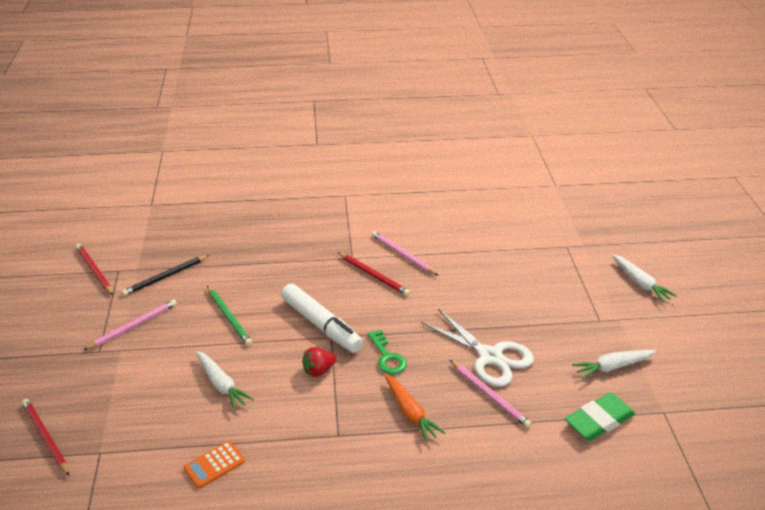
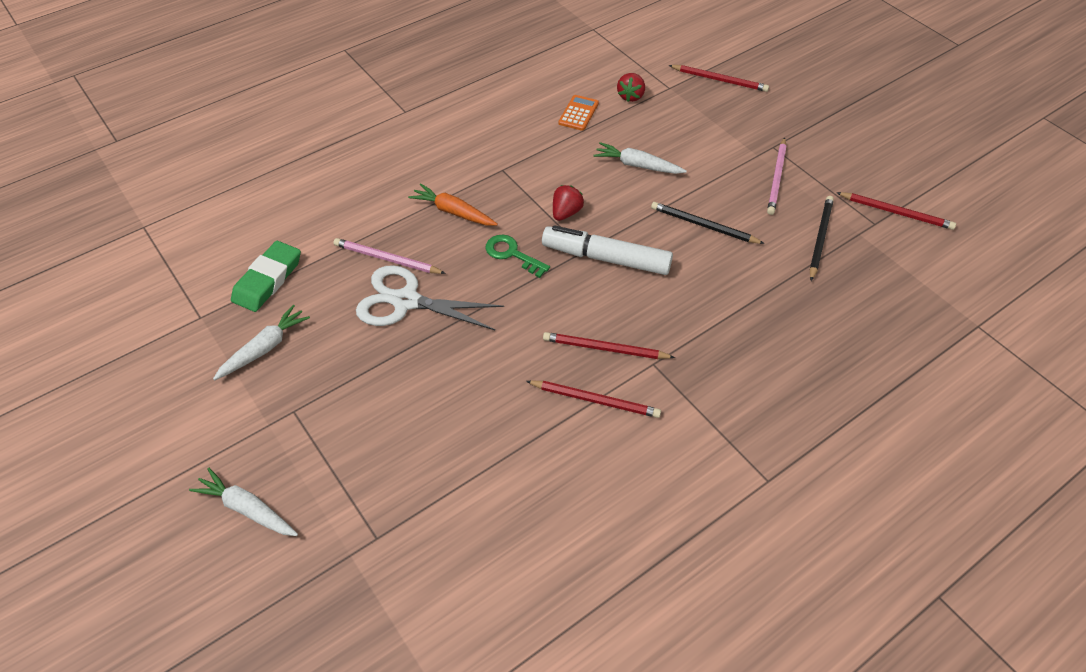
camera: 150 degrees right, 15 degrees up
(146, 460) = (630, 96): none -> red strawberry
(229, 317) = (704, 226): green pencil -> black pencil
(403, 255) = (595, 400): pink pencil -> red pencil

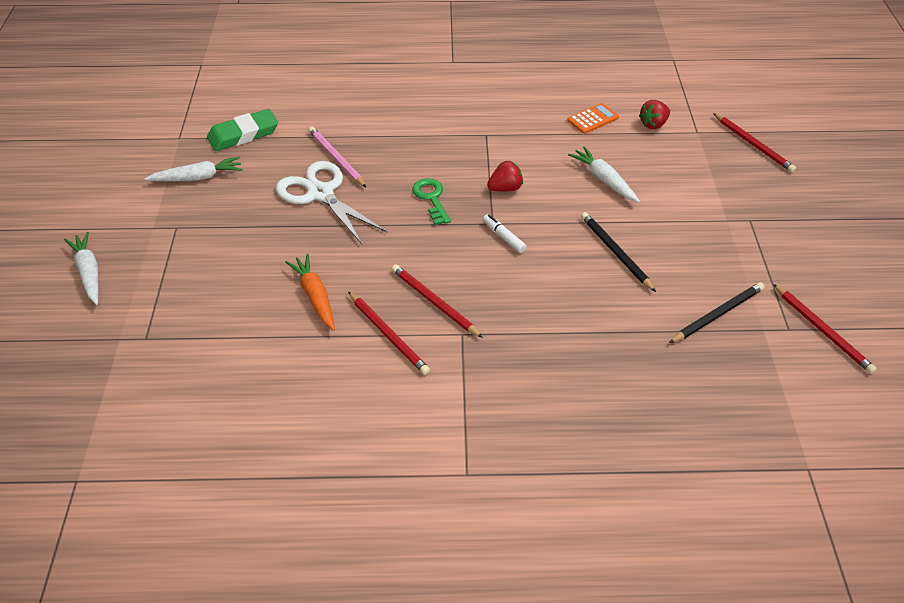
camera: 35 degrees right, 5 degrees down
(453, 212) = (417, 148): orange carrot -> orange carrot (315, 296)
(606, 258) = (503, 237): white marker -> white marker, size x0.45
(777, 178) = (726, 246): pink pencil -> none

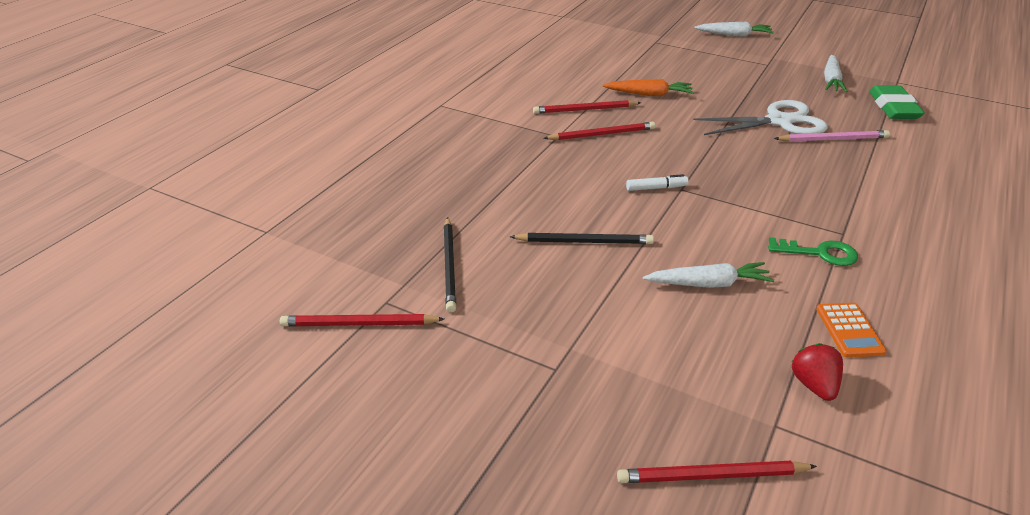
camera: 120 degrees right, 10 degrees down
(431, 198) = (740, 169): green key -> green key (819, 253)
(505, 188) = (732, 213): red strawberry -> none

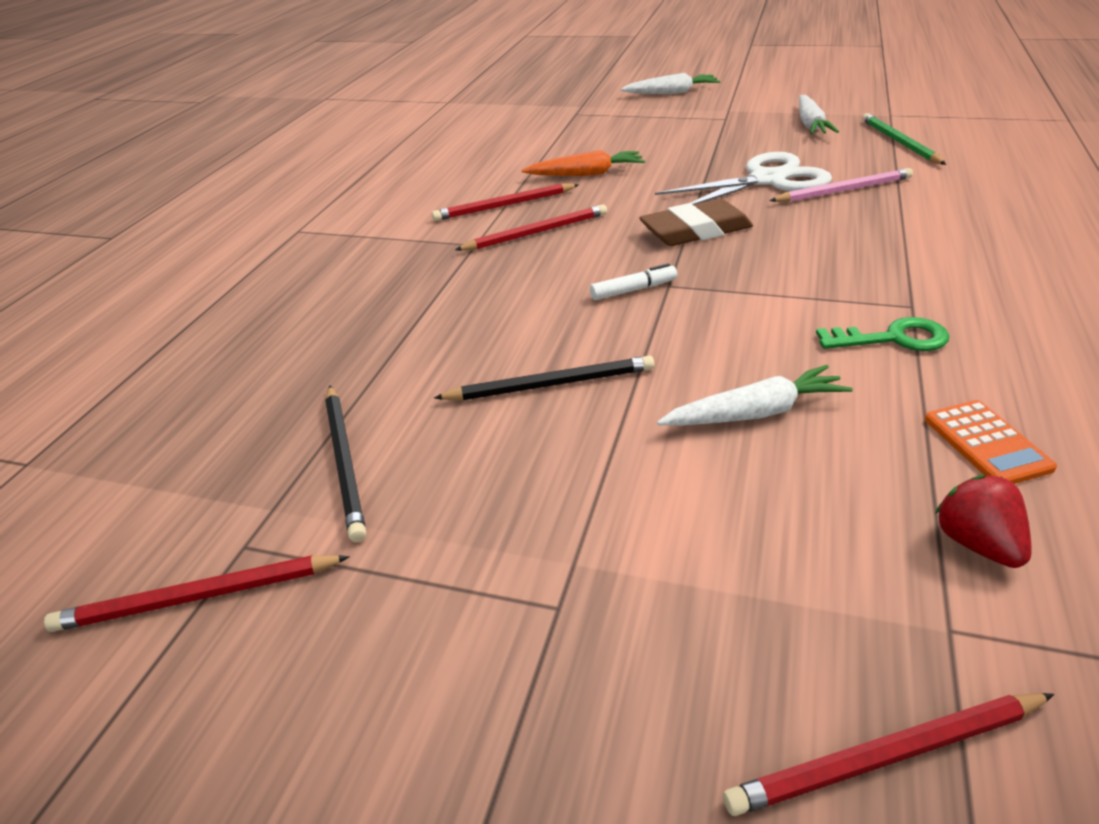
camera: 10 degrees left, 0 degrees up
(713, 152) = (695, 230): none -> brown eraser
(893, 107) = (899, 142): green eraser -> green pencil

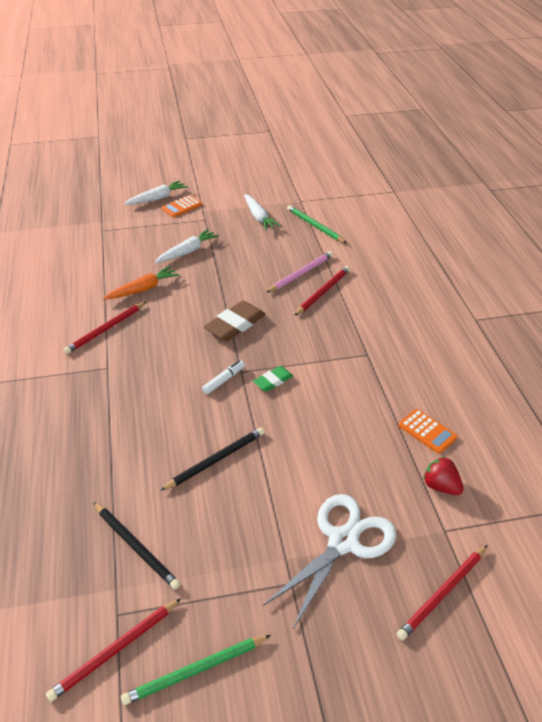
camera: 30 degrees left, 5 degrees up
(290, 685) = (196, 670): none -> green pencil
(536, 233) = (140, 348): red pencil -> red pencil (322, 292)
(700, 103) = (182, 207): none -> orange calculator
(714, 306) = (273, 381): none -> green eraser
(755, 413) = (325, 445): white carrot -> white carrot (188, 251)
(767, 180) = (255, 273): white scissors -> white scissors (343, 541)
(893, 339) = (367, 379): green key -> none

